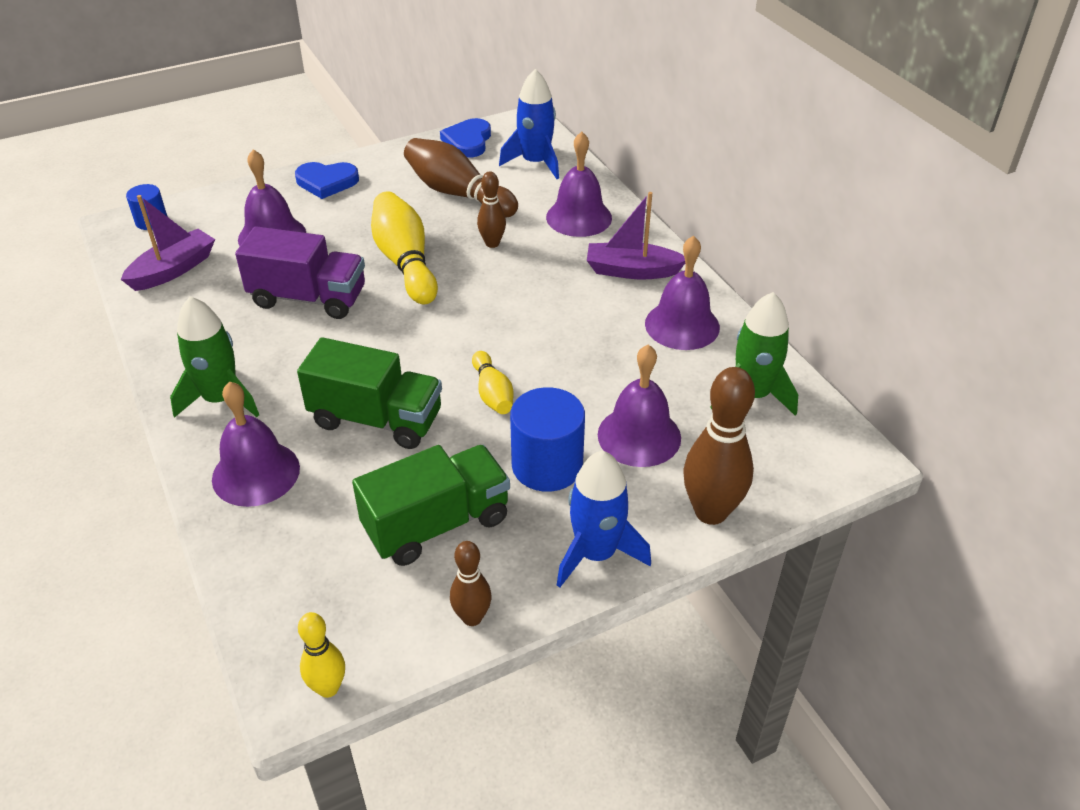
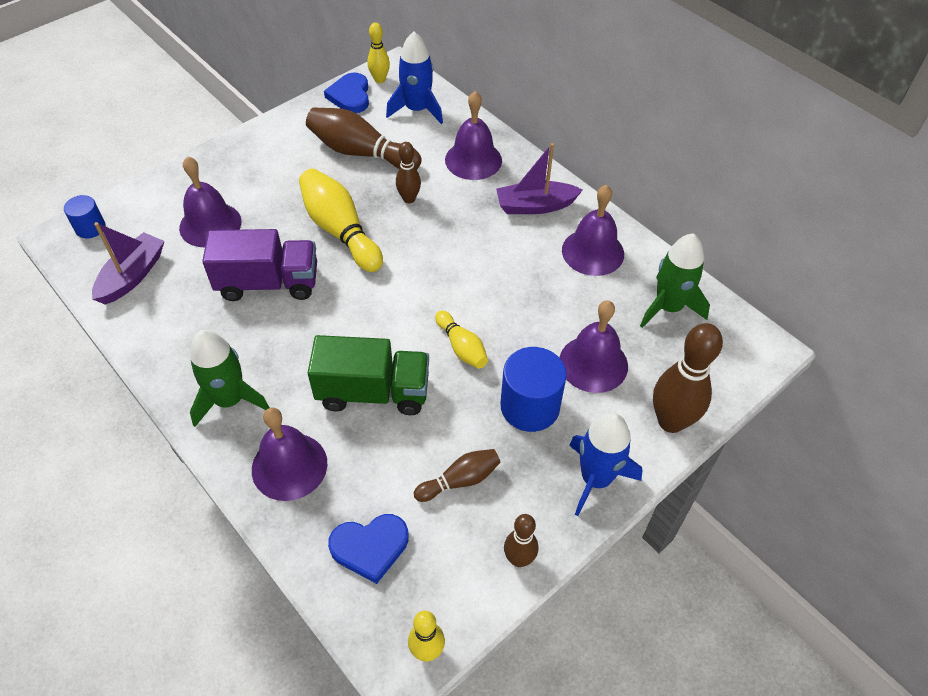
camera: 15 degrees left, 10 degrees up
(327, 182) = (238, 159): blue heart -> blue heart (370, 547)
(437, 524) = (460, 480): green truck -> brown bowling pin
(506, 130) = (380, 80): none -> yellow bowling pin

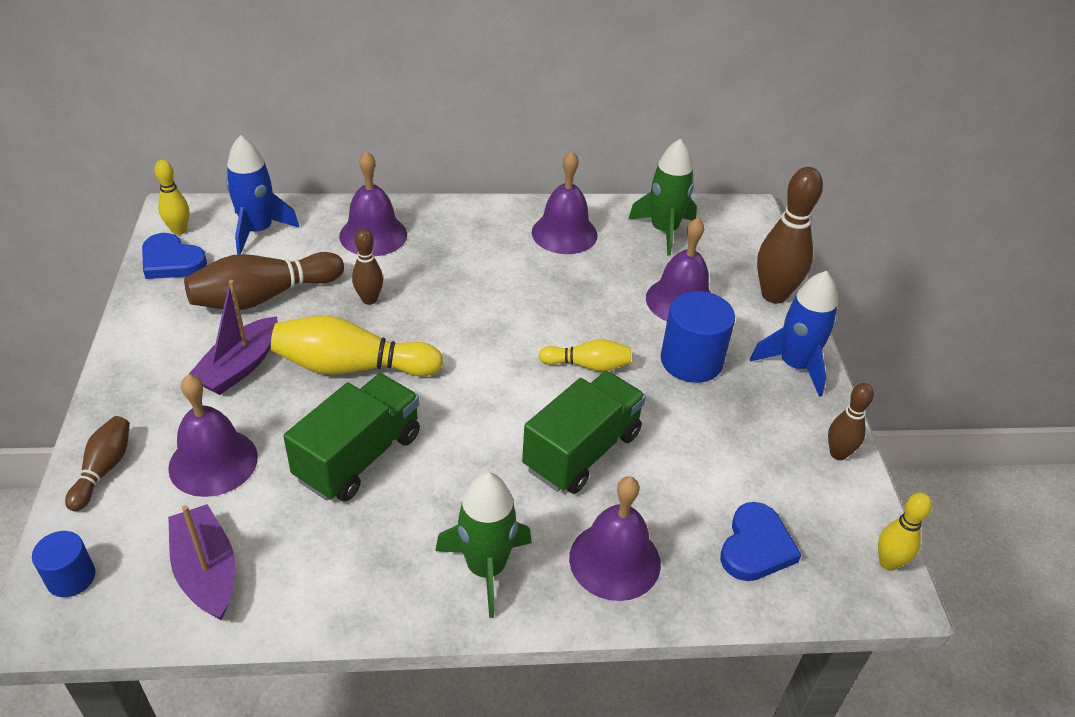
camera: 55 degrees left, 10 degrees down
(268, 283) = (358, 456): purple truck -> green truck
(460, 480) = (731, 446): brown bowling pin -> brown bowling pin (103, 469)
(535, 206) = (475, 233): purple boat -> purple boat (239, 367)

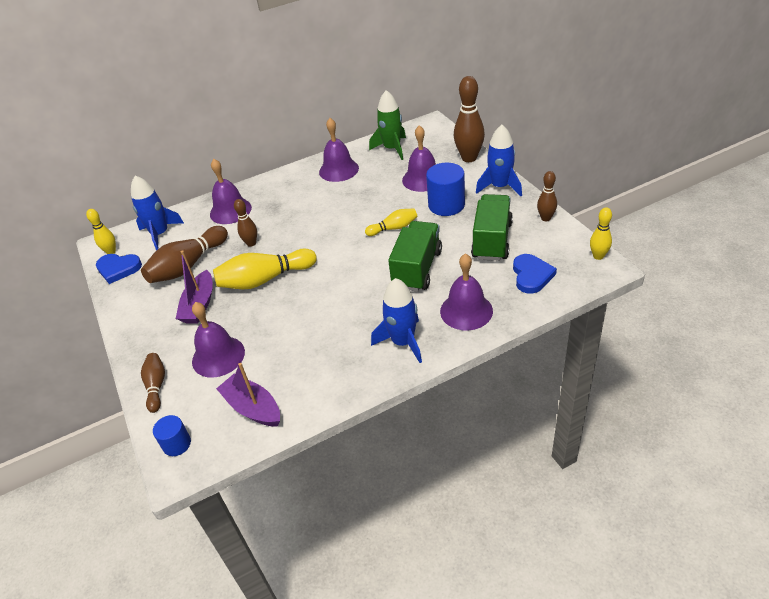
camera: 15 degrees left, 0 degrees up
(358, 456) = (299, 320): green truck -> green truck (492, 240)
(486, 568) = (403, 342): green rocket -> blue rocket

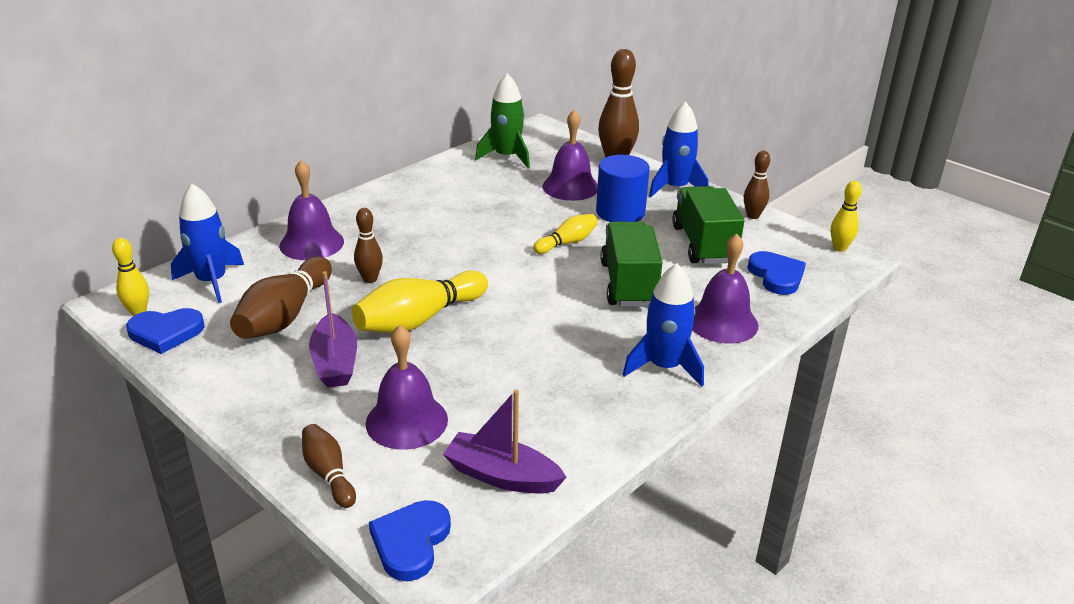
camera: 25 degrees left, 10 degrees down
(177, 444) = (411, 542): blue cylinder -> blue heart
(338, 170) = (446, 184): purple bell -> none

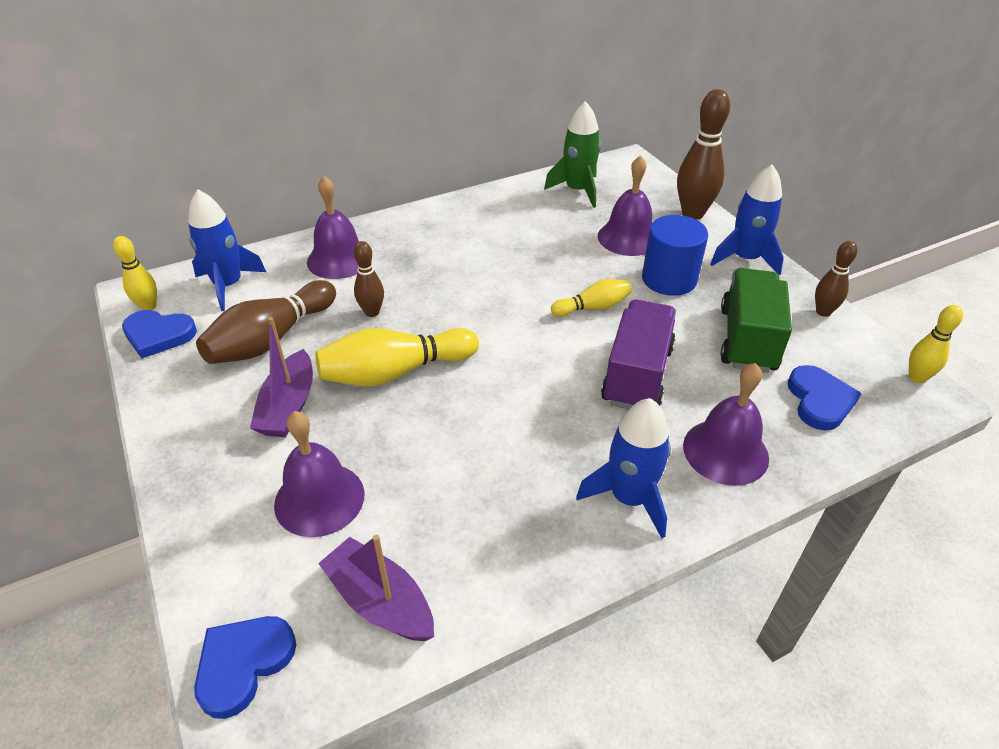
camera: 20 degrees right, 10 degrees up
(329, 474) = (211, 546): brown bowling pin -> none
(628, 284) = (637, 375): green truck -> purple truck

